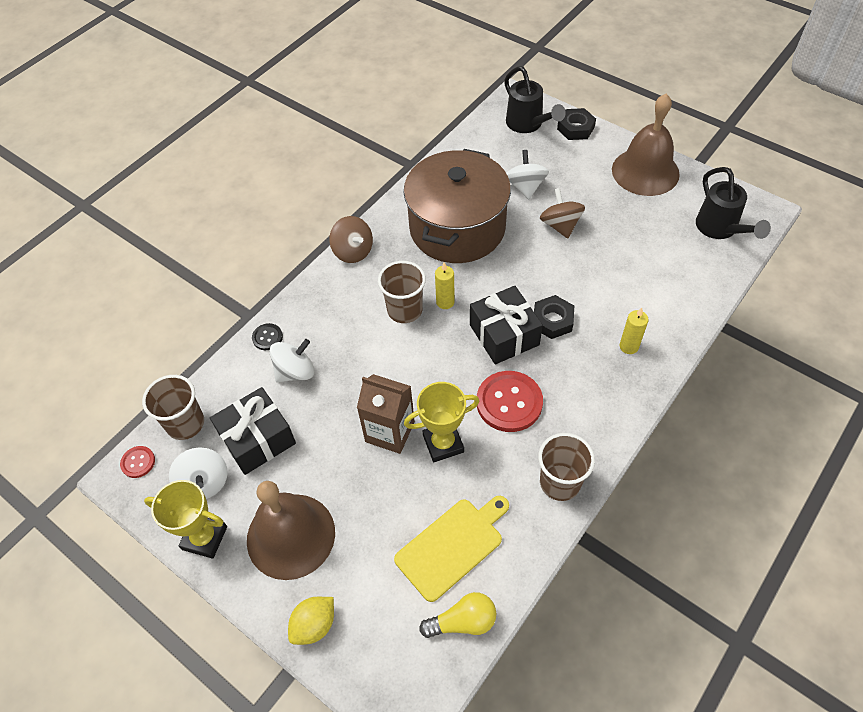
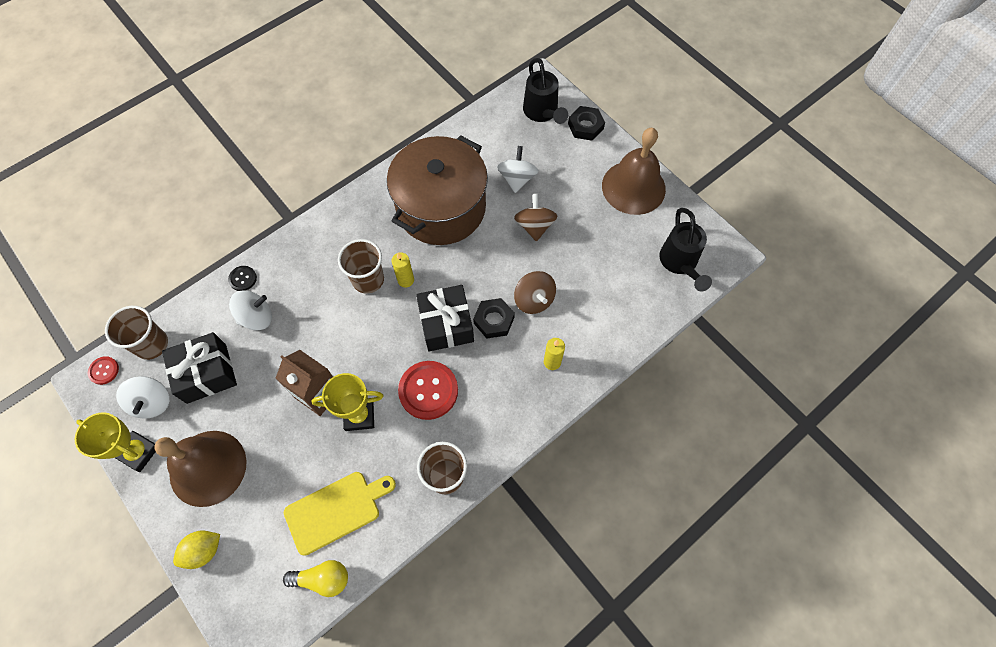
camera: 10 degrees right, 10 degrees up
(353, 251) = (341, 211): brown spinning top -> brown spinning top (534, 300)

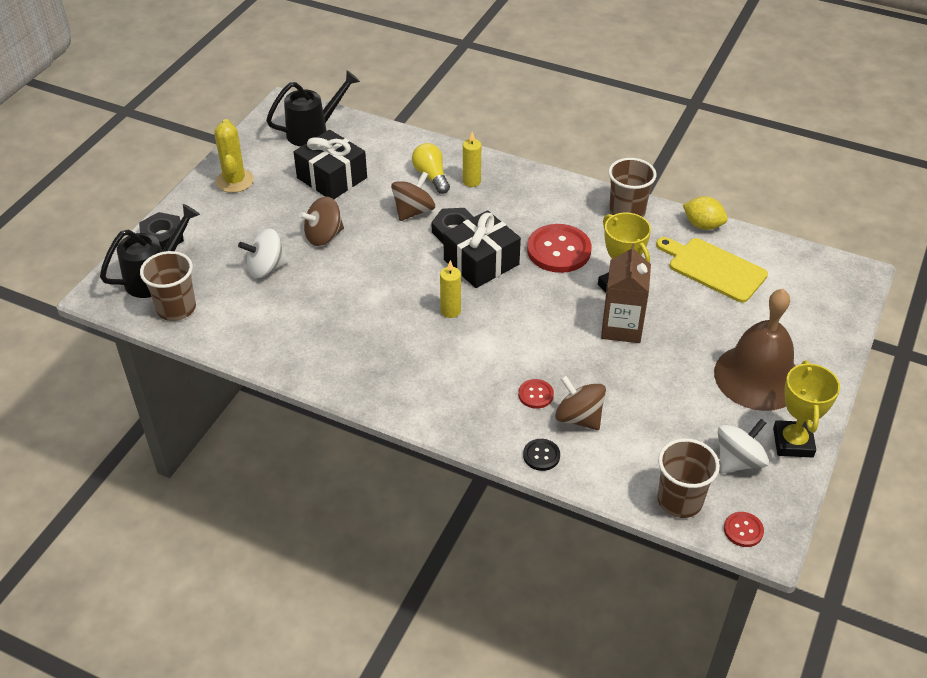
camera: 115 degrees left, 20 degrees down
(203, 551) = (825, 342): yellow lemon -> yellow lemon (702, 225)
(206, 373) = (671, 429): black gift -> black gift (332, 178)
(256, 317) = (579, 418): white spinning top -> brown spinning top
(293, 300) = (535, 395): none -> red button
(323, 579) = (772, 254): yellow light bulb -> yellow light bulb (431, 176)
(368, 279) = (469, 341): brown cup -> brown cup (176, 308)
(441, 208) = (340, 316): brown pot -> none
(633, 187) = (234, 181): brown bell -> yellow cactus

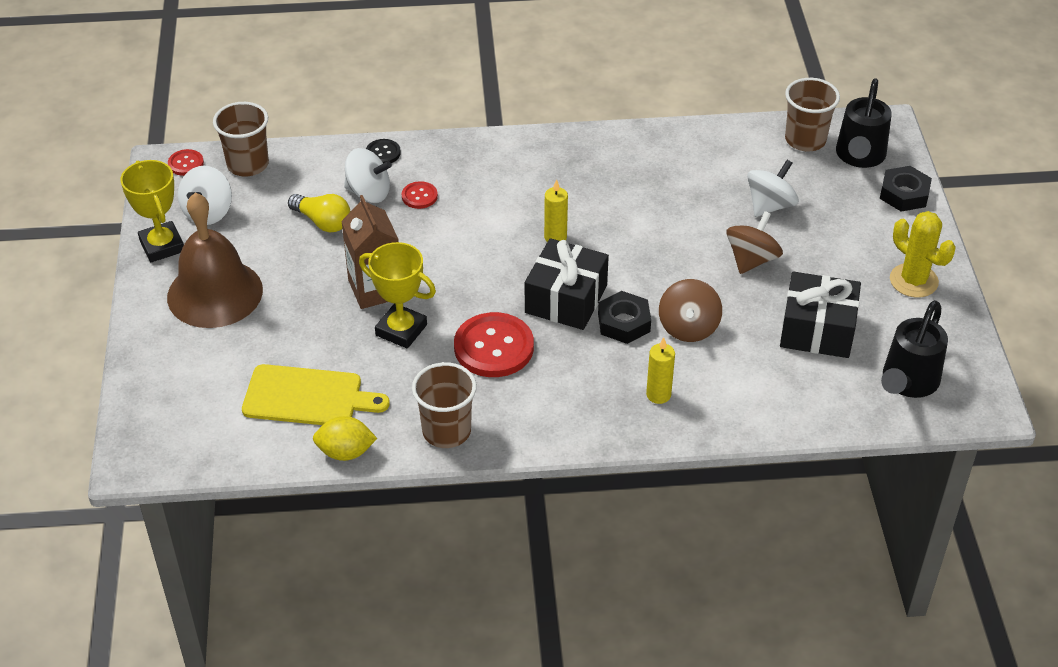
camera: 150 degrees right, 0 degrees up
(431, 176) = (710, 381): yellow light bulb -> yellow light bulb (323, 222)
(579, 418) = (368, 193): brown spinning top -> white spinning top

